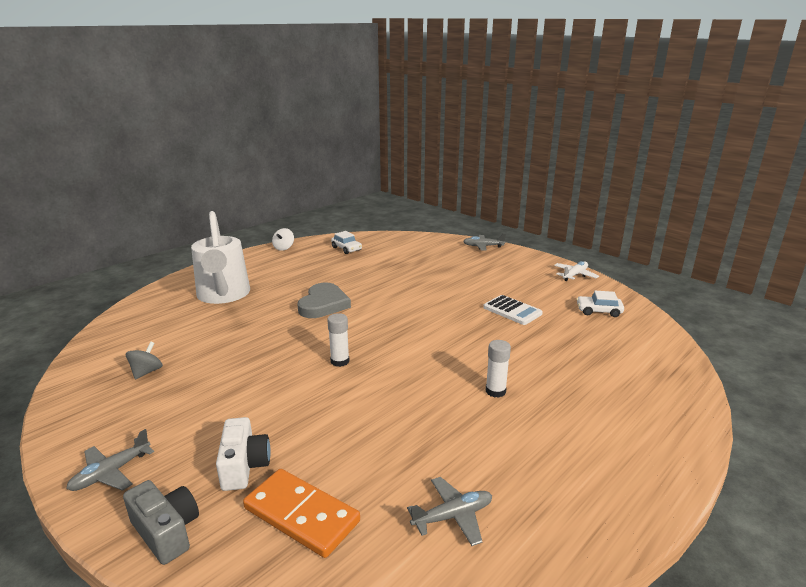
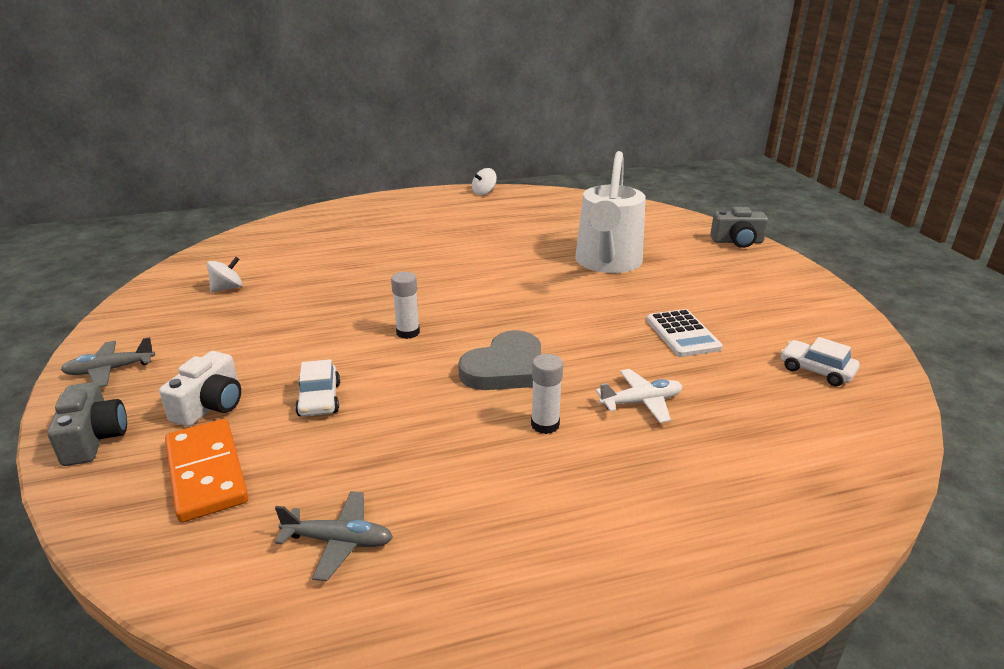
camera: 30 degrees right, 5 degrees up
(147, 372) = (227, 288): grey spinning top -> white spinning top
(223, 295) = (370, 231): white watering can -> white watering can (607, 263)
(323, 304) = (458, 265): grey heart -> grey heart (505, 368)
(346, 249) = (553, 208): white car -> white car (319, 399)
(483, 246) = (737, 241): grey plane -> grey camera
(575, 275) = (836, 311): white plane -> white plane (641, 402)

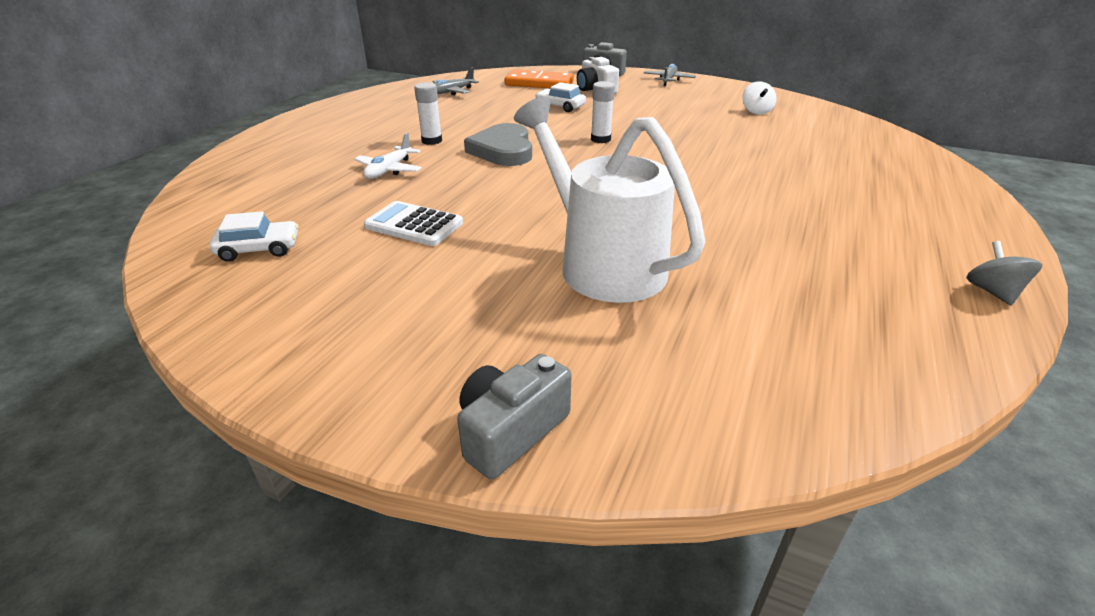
camera: 130 degrees right, 5 degrees up
(484, 193) = (992, 292): white spinning top -> grey spinning top

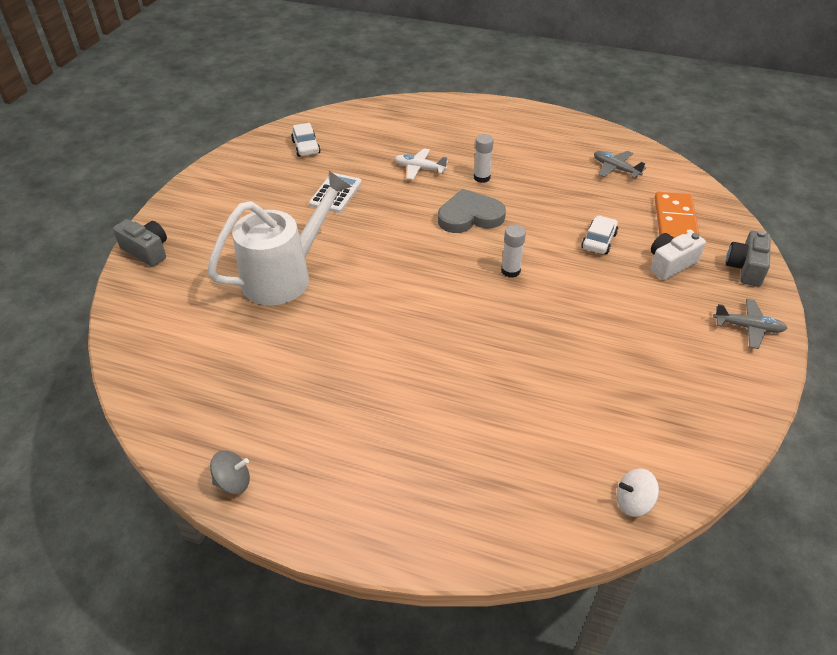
camera: 85 degrees right, 10 degrees up
(756, 111) = (645, 401): white spinning top -> white spinning top (633, 502)

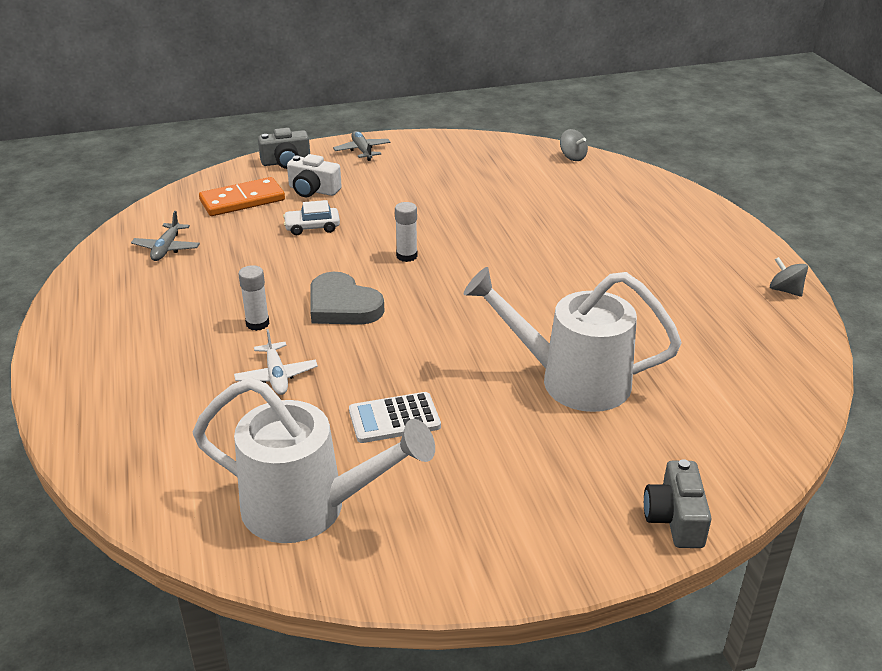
camera: 125 degrees left, 10 degrees down
(306, 147) = (308, 508): white car -> white watering can
(633, 502) = (572, 157): white spinning top -> grey spinning top

